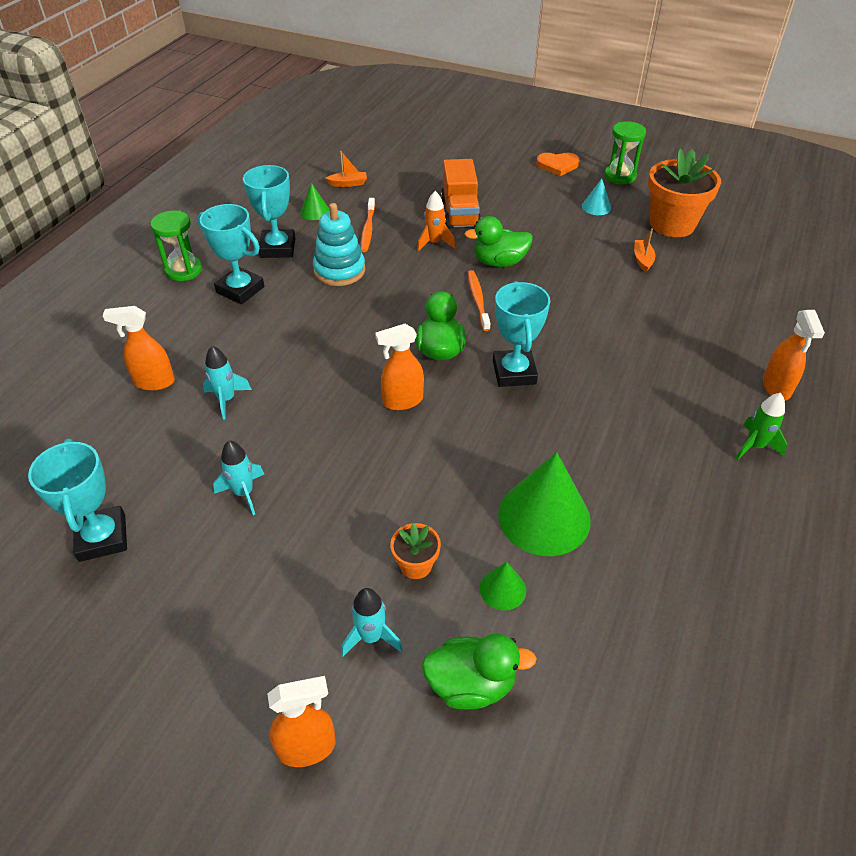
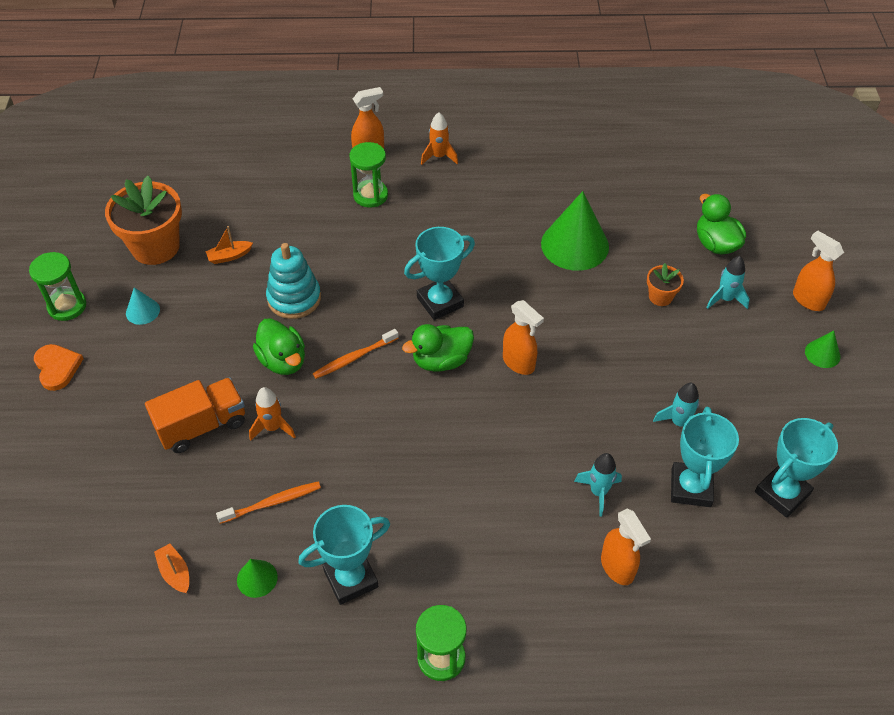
camera: 115 degrees left, 5 degrees up
(240, 290) = (444, 574): turquoise trophy -> turquoise trophy (691, 487)
(339, 270) = (363, 494): turquoise stacking toy -> turquoise stacking toy (294, 298)
(502, 589) = (645, 249): green cone -> green cone (822, 354)
(699, 369) = (370, 195): none -> green hourglass
(754, 446) = (439, 157): green rocket -> orange rocket

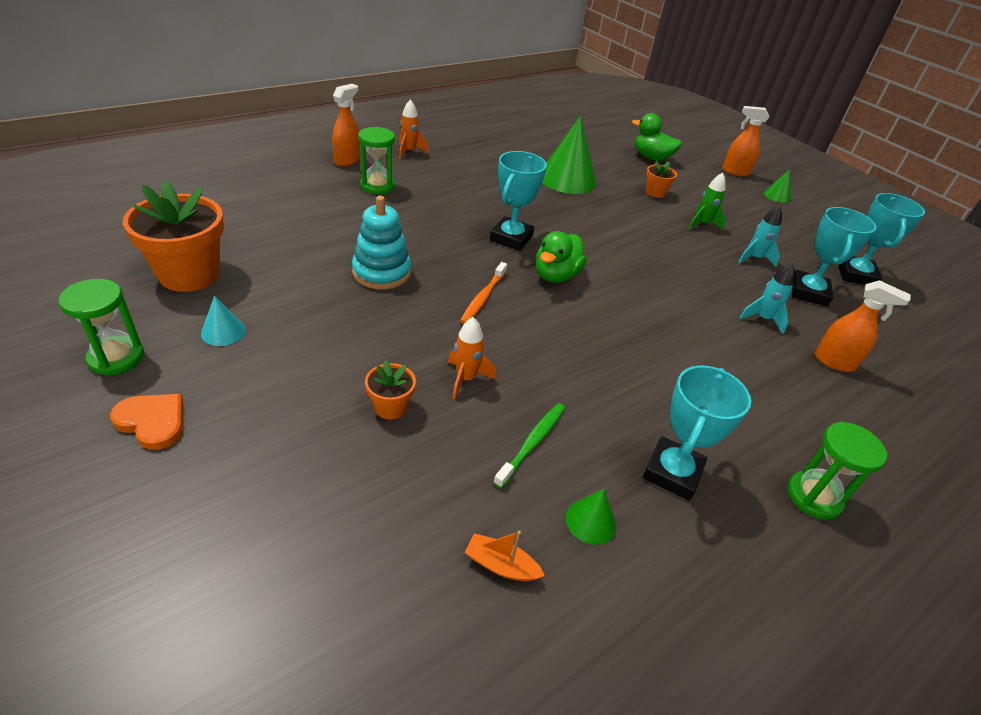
camera: 40 degrees left, 10 degrees down
(202, 426) = (390, 407): orange truck -> orange flower pot
(229, 256) = (282, 260): orange boat -> none
(273, 502) = (532, 443): orange toothbrush -> green toothbrush
(283, 361) = (420, 322): green duck -> none
(519, 363) = (613, 258): orange spray bottle -> none
(669, 358) = (702, 224): none -> green rocket
(691, 487) = (808, 292): turquoise trophy -> turquoise trophy turned 45 degrees clockwise
(725, 299) = (692, 183): turquoise rocket -> none

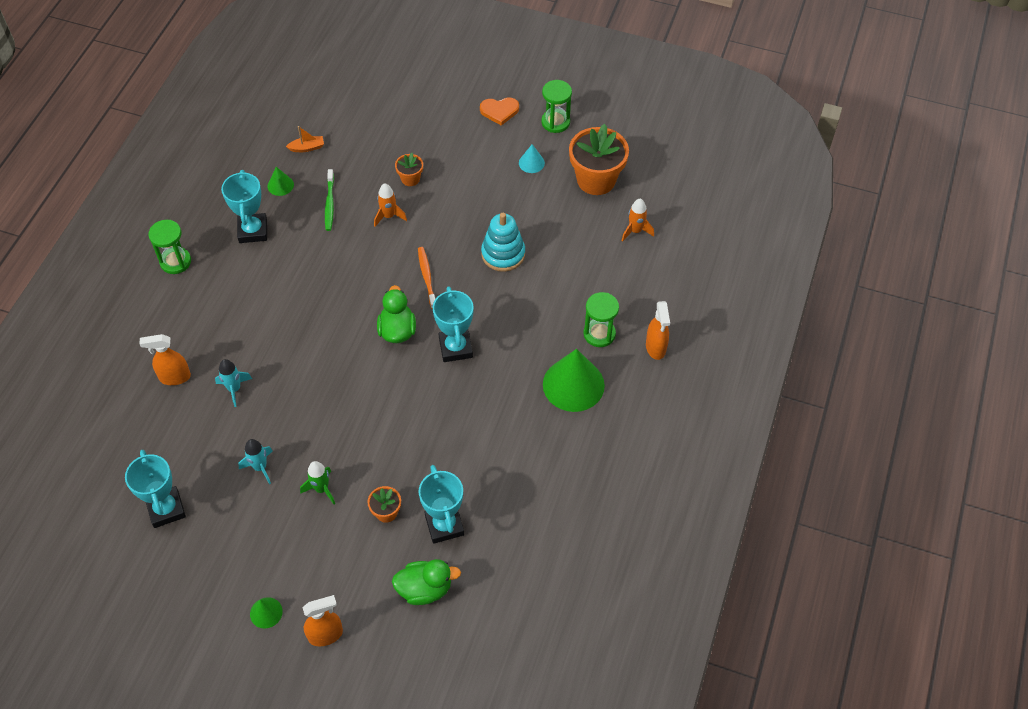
camera: 150 degrees right, 15 degrees up
(409, 151) = (630, 401): orange rocket -> orange rocket (635, 231)
(567, 179) = (474, 469): green cone -> green cone (573, 384)
(808, 292) = (205, 449): turquoise trophy -> turquoise trophy (444, 525)

